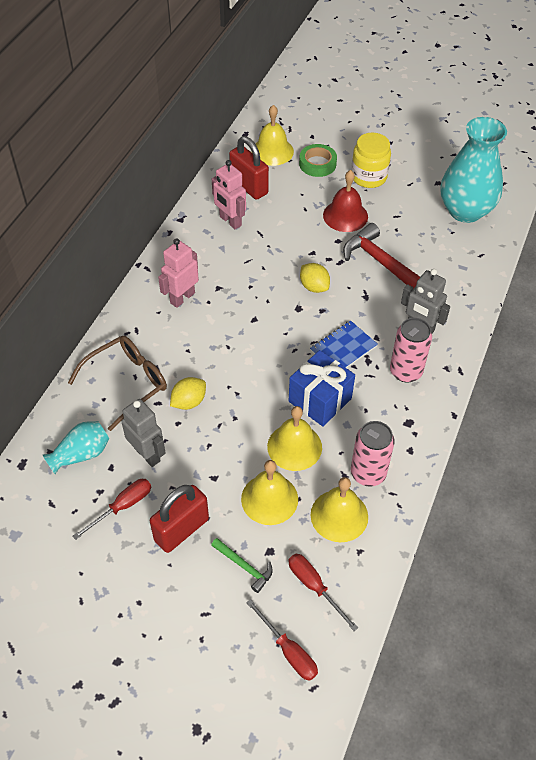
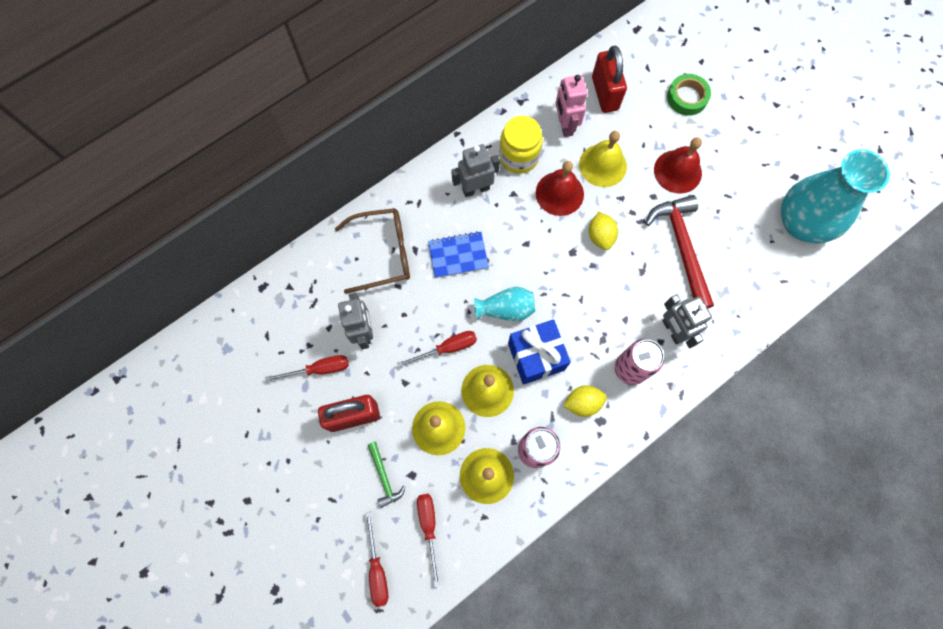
camera: 30 degrees right, 20 degrees up
(81, 454) = (312, 302): turquoise vase -> turquoise vase (506, 309)
(182, 298) = (475, 189): pink robot -> grey robot
(189, 402) = (424, 299): yellow lemon -> yellow lemon (582, 403)
(236, 431) = (447, 348): none -> red screwdriver
(258, 270) = (559, 193): none -> red bell
(272, 151) = (651, 62): yellow bell -> yellow bell (602, 165)
(343, 348) = (588, 315): blue notebook -> blue notebook (458, 255)
(369, 177) = (728, 137): yellow jar -> yellow jar (519, 157)

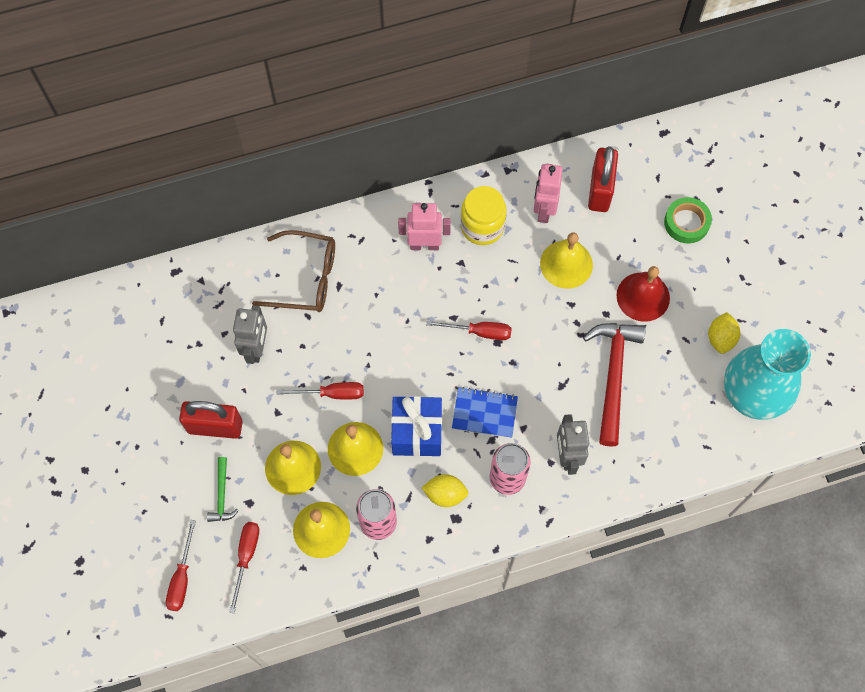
camera: 20 degrees right, 5 degrees down
(319, 369) = (199, 370): red screwdriver -> red screwdriver (479, 332)
(458, 255) = (379, 306): blue notebook -> blue notebook (484, 413)
(475, 189) = (424, 245): grey robot -> pink robot
(506, 309) = (406, 376): turquoise vase -> none
(559, 193) = (509, 278): red bell -> none
(600, 236) = (533, 336): yellow lemon -> yellow lemon (720, 338)

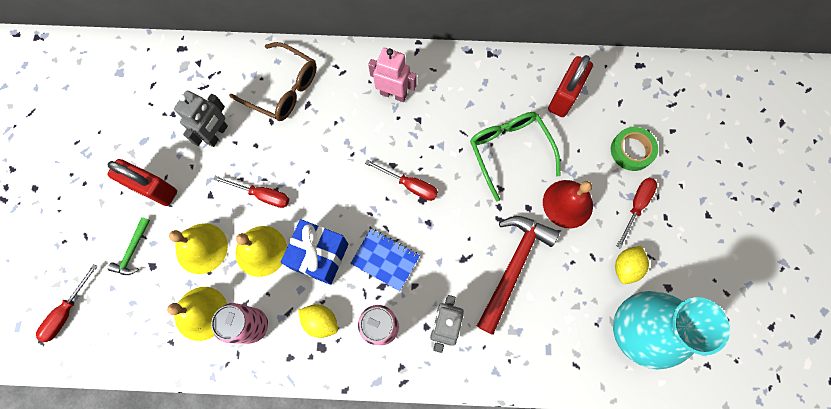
camera: 20 degrees right, 5 degrees up
(246, 557) = (128, 314): red screwdriver -> red screwdriver (636, 206)
(482, 226) = (449, 94): yellow jar -> none
(543, 210) = (508, 98): pink robot -> none
(566, 264) = (509, 151): yellow bell -> green glasses

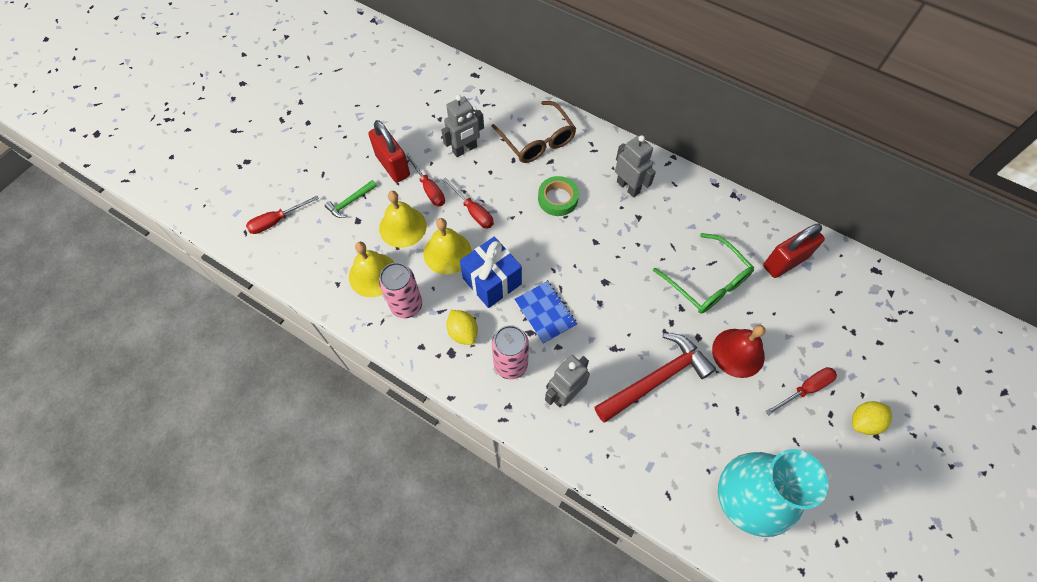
camera: 30 degrees right, 10 degrees down
(393, 94) = (628, 187): pink robot -> grey robot
(410, 185) = (601, 265): red screwdriver -> red screwdriver (429, 188)
(509, 151) = (707, 282): green glasses -> green glasses turned 135 degrees clockwise
(625, 267) = (765, 436): yellow lemon -> yellow lemon (863, 421)
(631, 151) = (827, 339): green tape -> green tape (558, 199)

